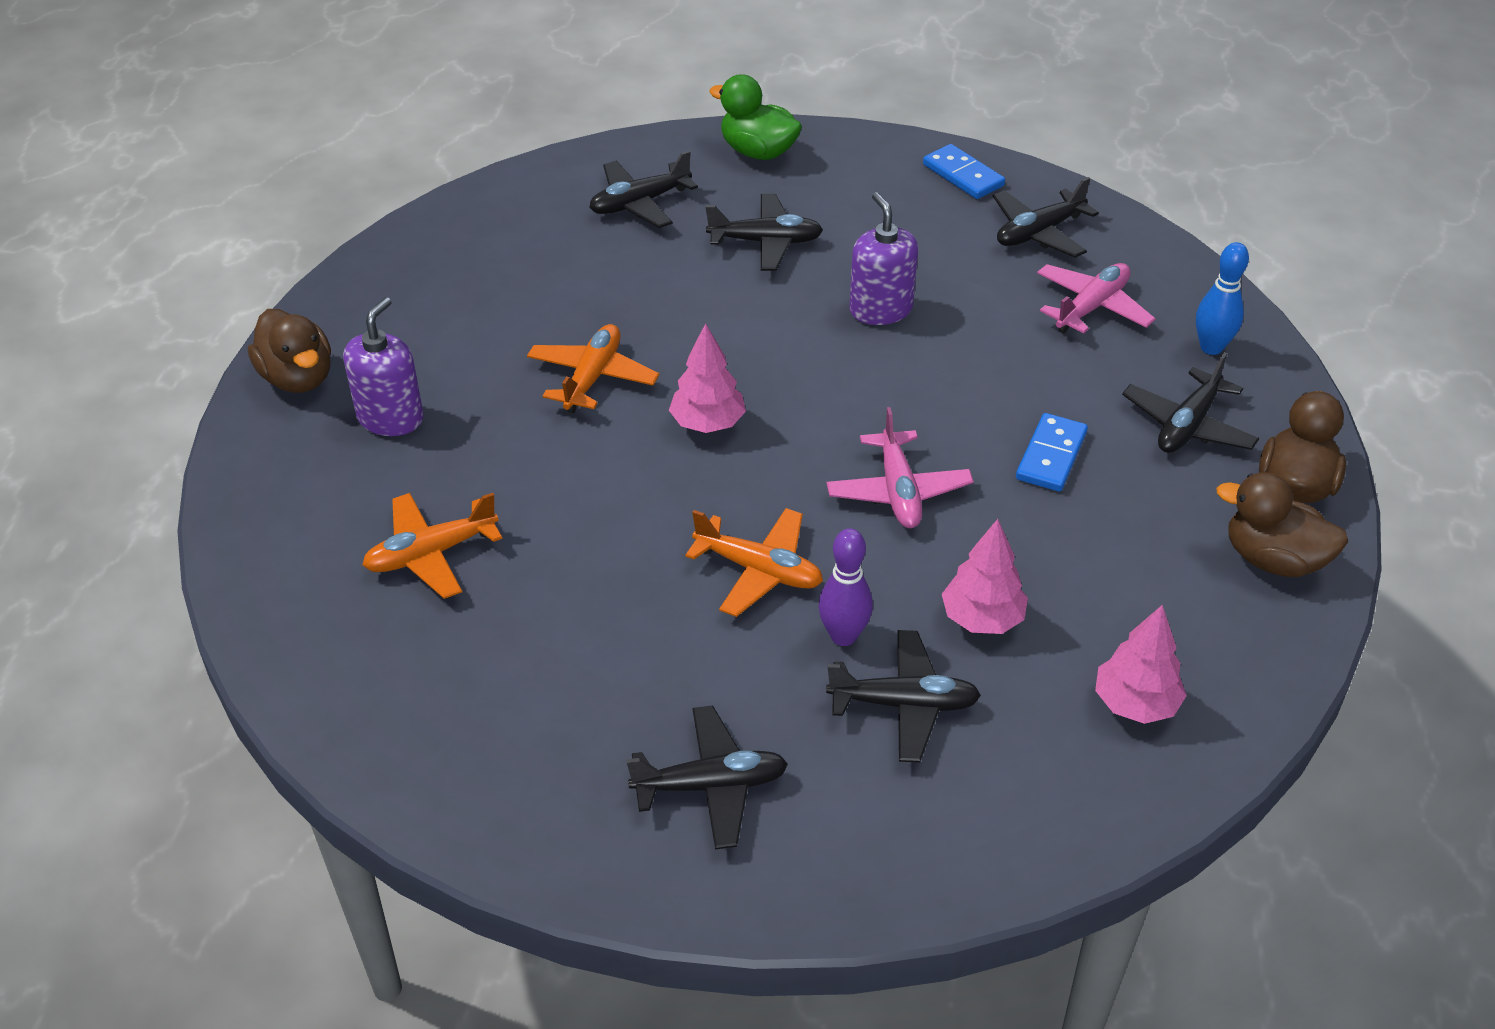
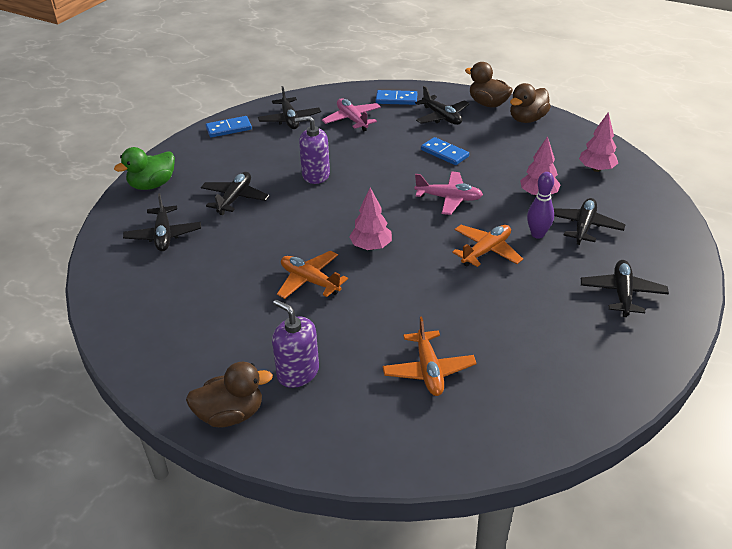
camera: 70 degrees left, 5 degrees down
(1211, 347) = (396, 99): blue bowling pin -> blue domino

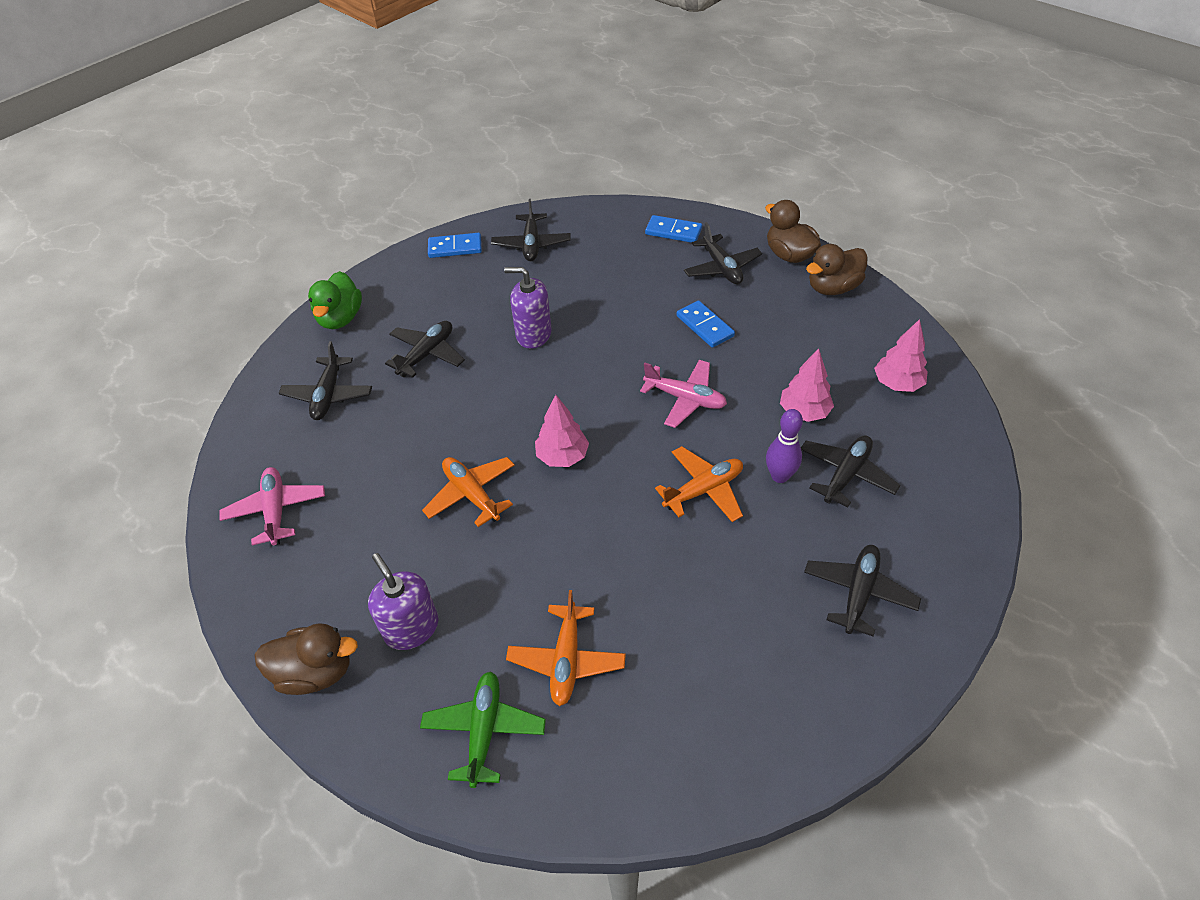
camera: 15 degrees right, 10 degrees up
(152, 185) = (340, 318): green duck -> green duck turned 60 degrees counterclockwise
(352, 119) = (607, 255): pink plane -> pink plane (276, 510)
(384, 425) = (484, 731): none -> green plane

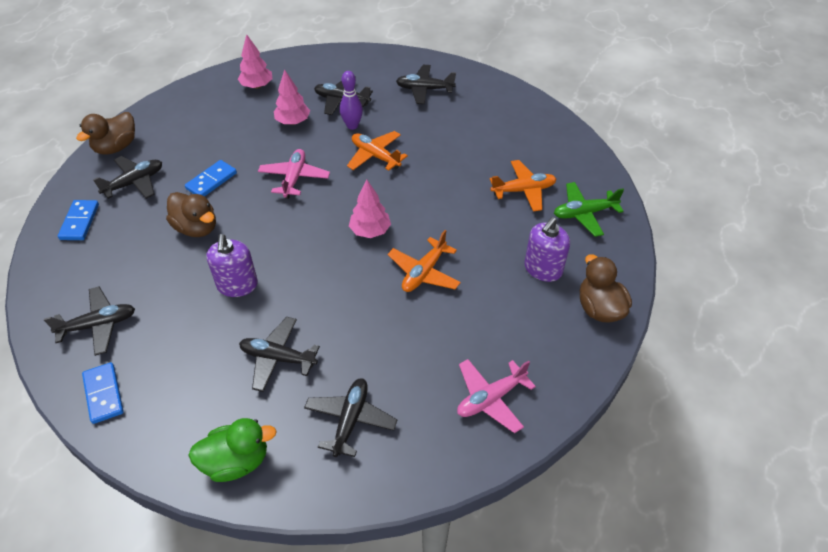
camera: 110 degrees left, 0 degrees up
(328, 395) = (350, 420): black plane -> black plane turned 60 degrees counterclockwise
(833, 288) = (158, 121): brown duck -> brown duck (196, 228)

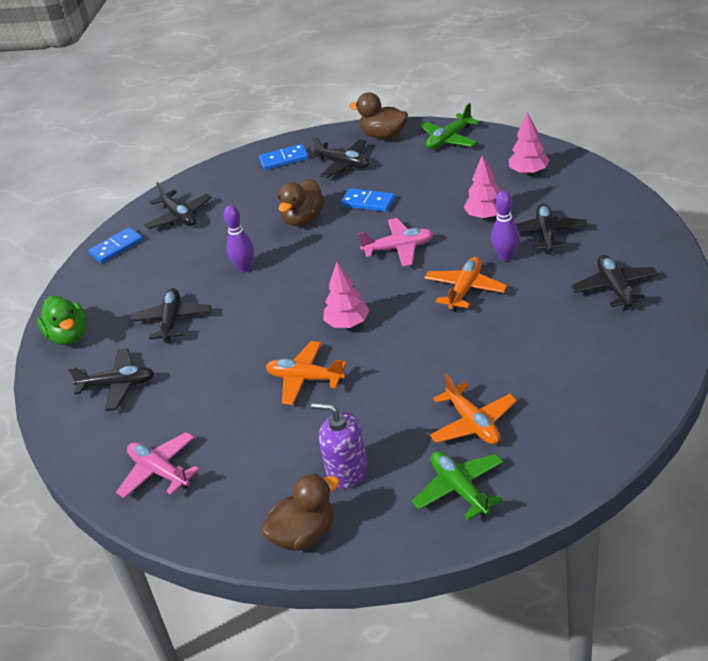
camera: 80 degrees right, 10 degrees down
(167, 112) = (449, 139): none -> green plane
(237, 285) = (245, 268): purple soap dispenser -> purple bowling pin

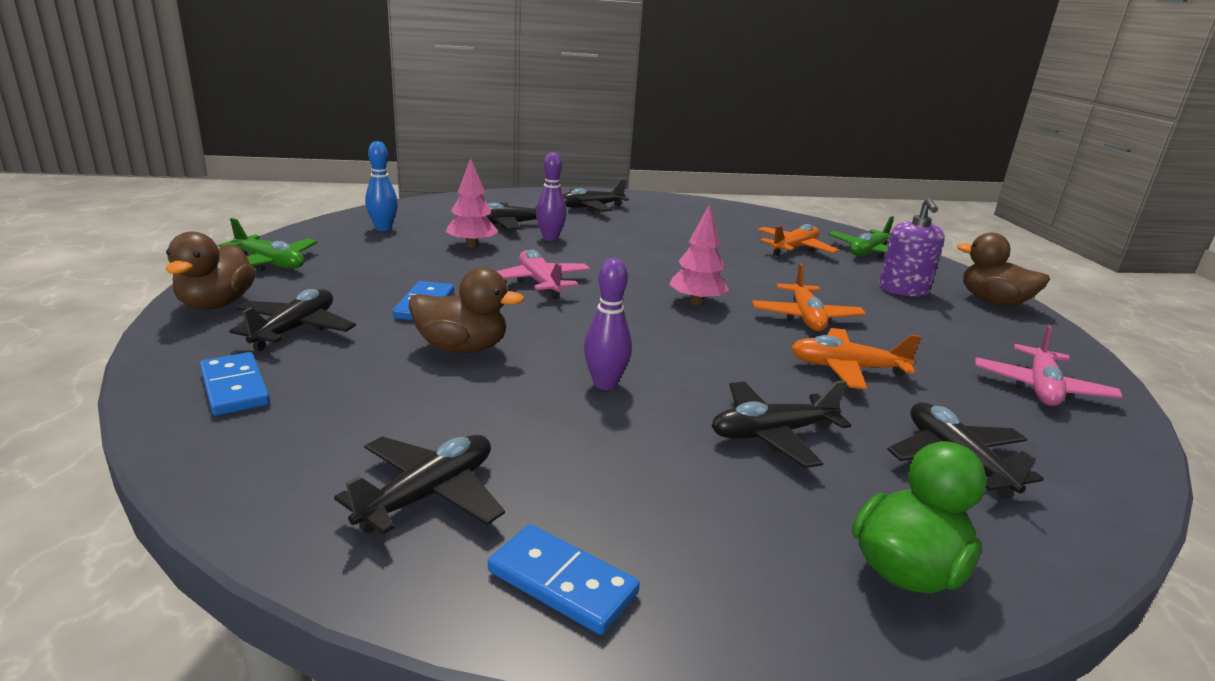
camera: 115 degrees left, 15 degrees down
(465, 289) = (611, 252): orange plane -> orange plane (846, 368)
(528, 172) = (383, 228): pink tree -> blue bowling pin

